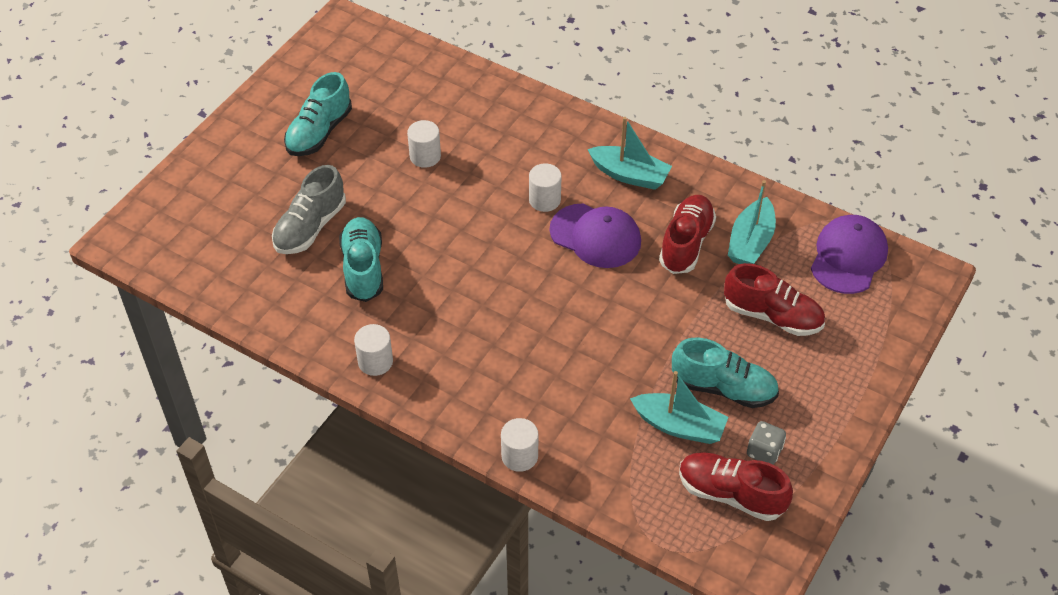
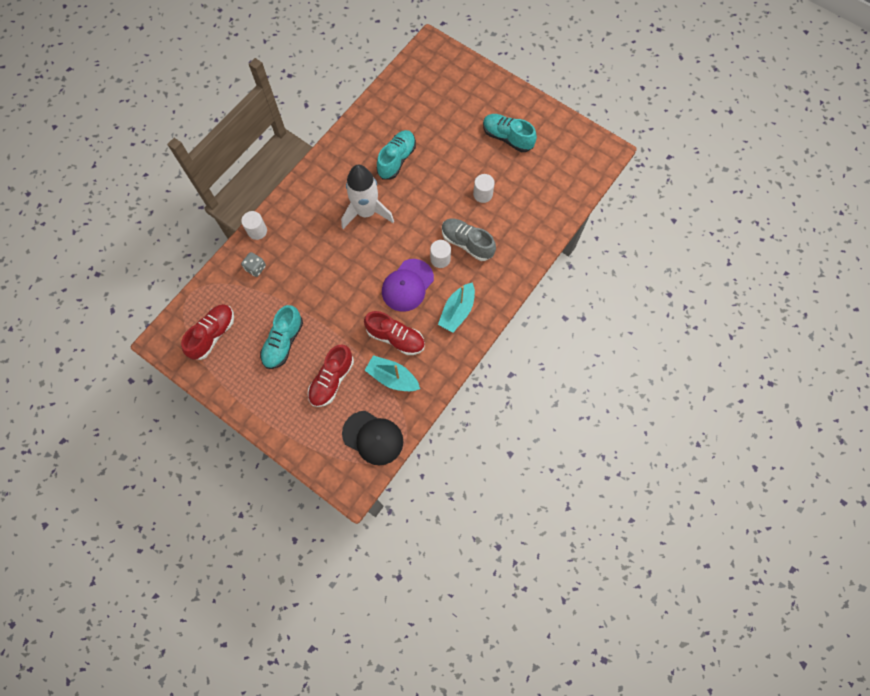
camera: 95 degrees right, 20 degrees up
(310, 227) = (431, 133): grey shoe -> grey shoe (467, 243)
(363, 268) = (397, 160): turquoise shoe -> turquoise shoe turned 60 degrees counterclockwise
(375, 361) = (330, 164): white cylinder -> none
(468, 300) = (366, 212): none -> white rocket
(679, 426) = (262, 314): turquoise boat -> none
(764, 451) = (236, 357): grey dice -> grey dice (255, 268)
(848, 257) = (373, 437): purple cap -> black cap

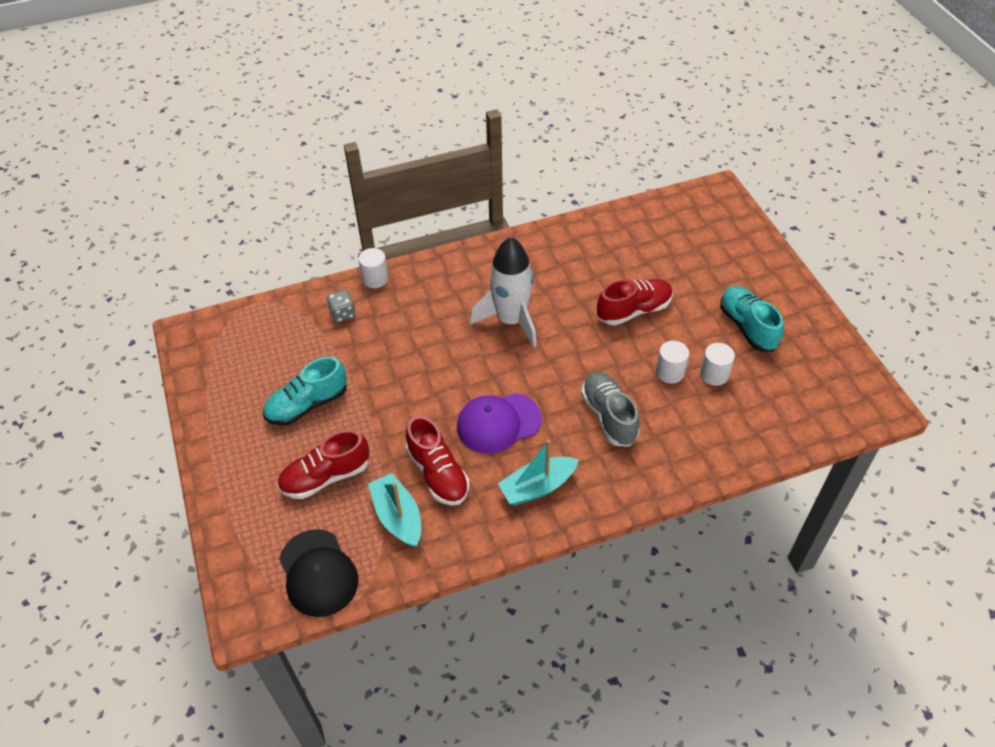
camera: 35 degrees right, 20 degrees down
(213, 334) = (242, 355): red shoe -> red shoe (634, 310)
(397, 160) = (589, 285): turquoise shoe -> none
(440, 259) = (561, 416): white cylinder -> white cylinder (714, 374)

